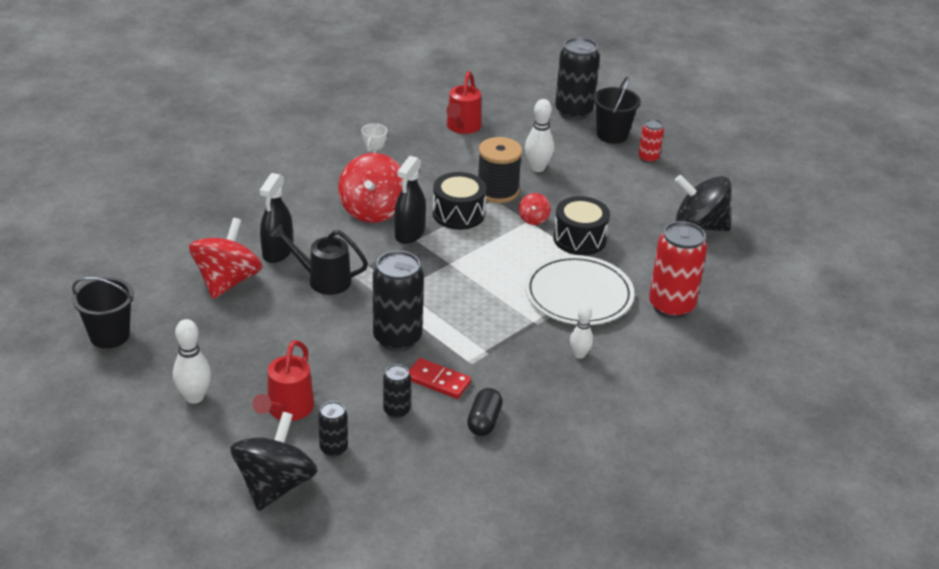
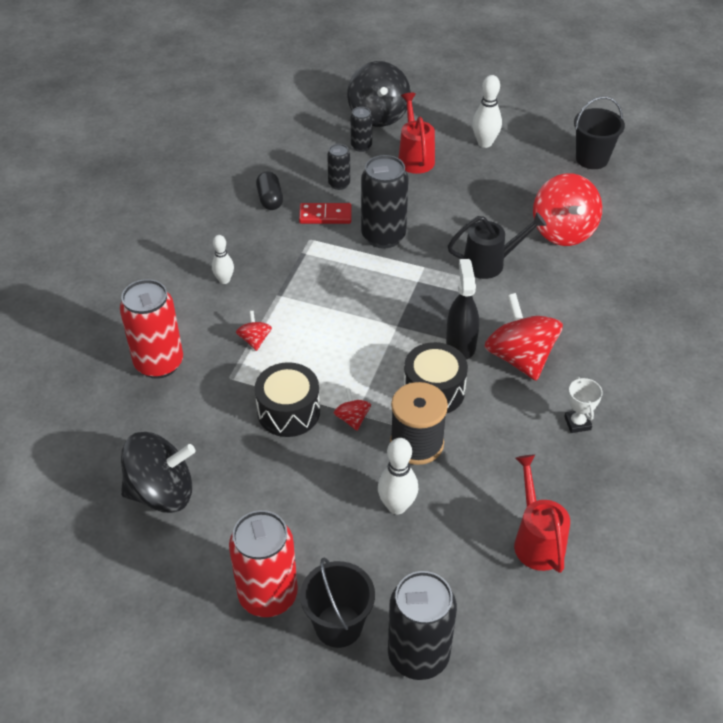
camera: 155 degrees right, 10 degrees up
(277, 252) = (555, 274): black spray bottle -> none
(578, 295) = (255, 340): white plate -> red spinning top
(648, 158) = (268, 595): red can -> red can, size x1.92

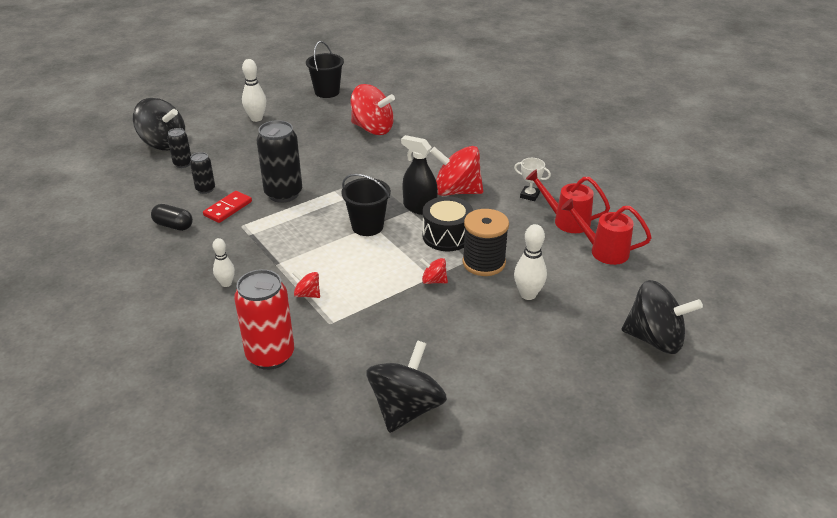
camera: 55 degrees left, 10 degrees down
(268, 595) = (553, 389): red can -> none
(288, 412) = (396, 307): black drum -> none
(338, 625) = (605, 365): black bucket -> black bucket (367, 226)
(415, 157) = (228, 148): red watering can -> red watering can (566, 221)
(418, 655) = (654, 339): black can -> black spinning top
(490, 263) = (364, 165): black watering can -> none

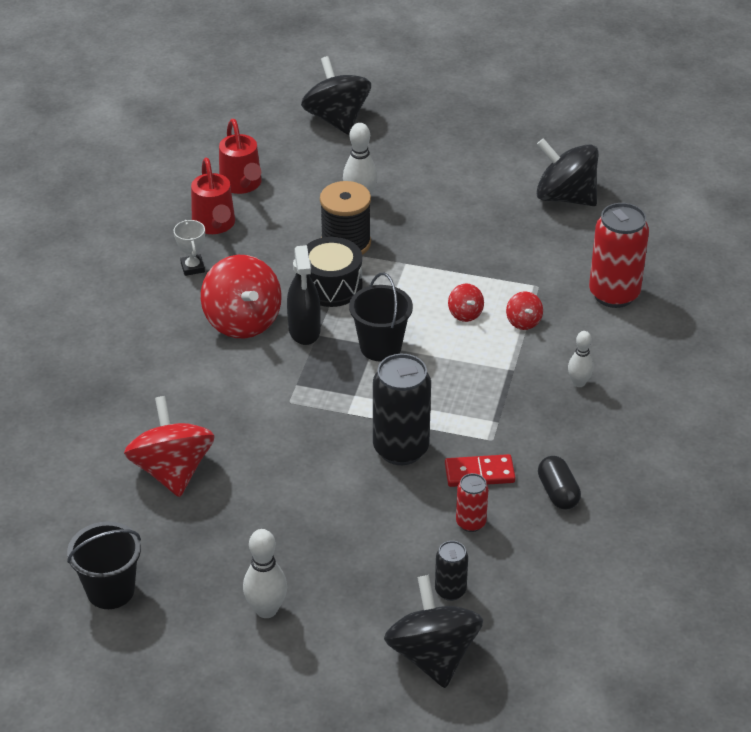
camera: 130 degrees left, 5 degrees up
(205, 189) = (470, 523): black can -> red can
(406, 408) = (565, 197): black spinning top -> black spinning top turned 45 degrees clockwise
(434, 281) = (408, 259): red spinning top -> red spinning top (465, 314)

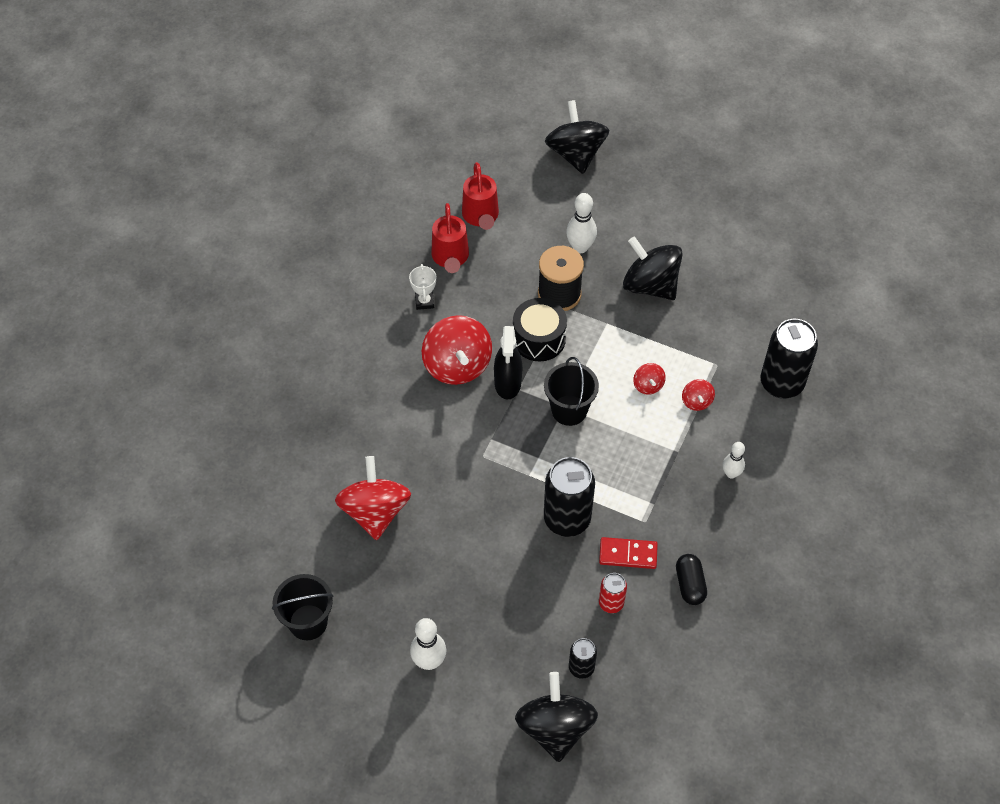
camera: 10 degrees right, 15 degrees up
(565, 197) = (761, 270): black spinning top -> black spinning top (650, 285)
(614, 294) = (781, 383): red can -> black can

